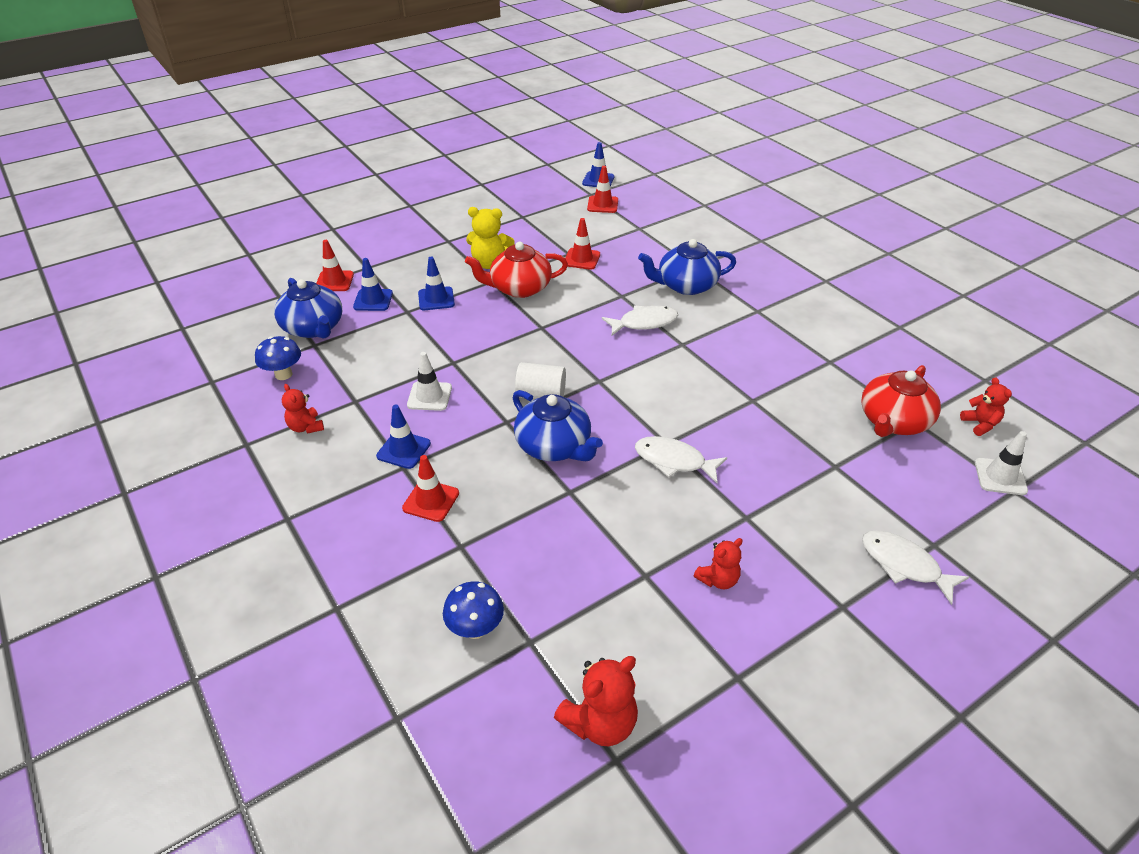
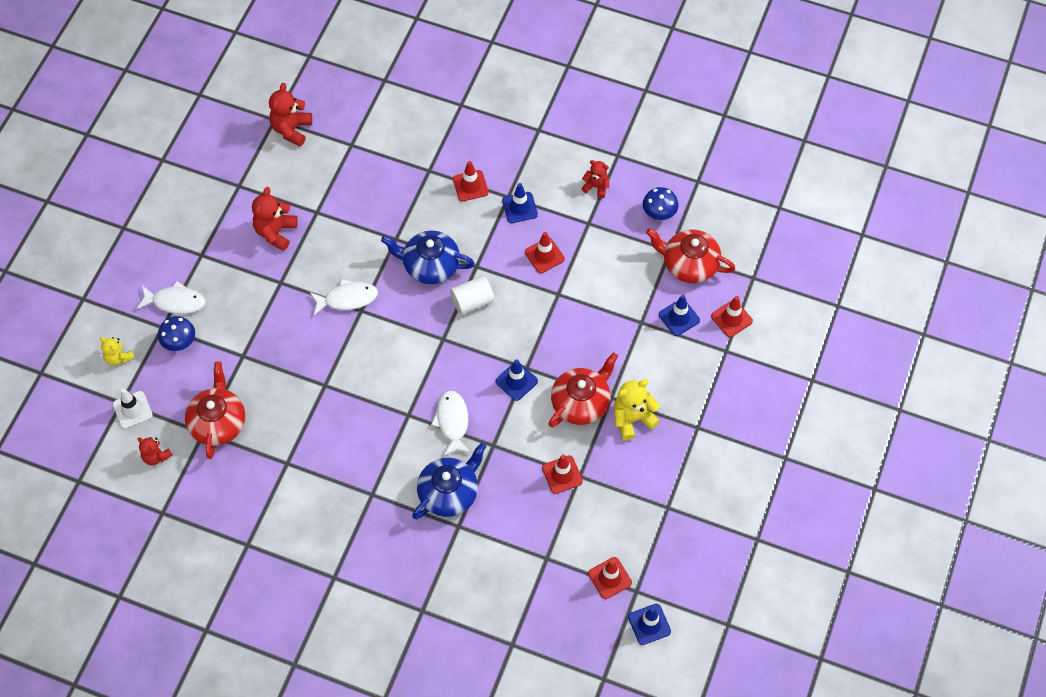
camera: 145 degrees right, 20 degrees up
(313, 328) = (689, 264): blue teapot -> red teapot
(429, 396) = (544, 255): white traffic cone -> red traffic cone
(436, 299) = (633, 349): blue traffic cone -> blue traffic cone (516, 381)
(475, 629) = (383, 135): blue mushroom -> blue mushroom (180, 343)
(644, 323) = (452, 422): white fish -> white fish turned 135 degrees clockwise
(718, 579) = (276, 232): red teddy bear -> red teddy bear, size x1.59
(1008, 538) = (118, 358): none -> yellow teddy bear

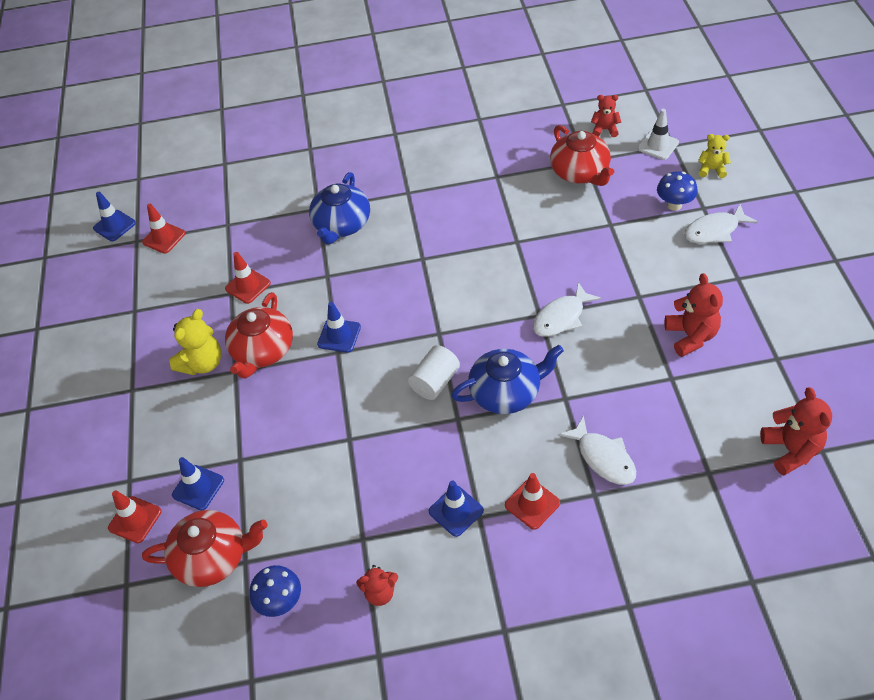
camera: 155 degrees right, 10 degrees down
(452, 422) = (377, 273): white fish -> white fish (603, 458)
(544, 255) = (390, 471): red traffic cone -> none

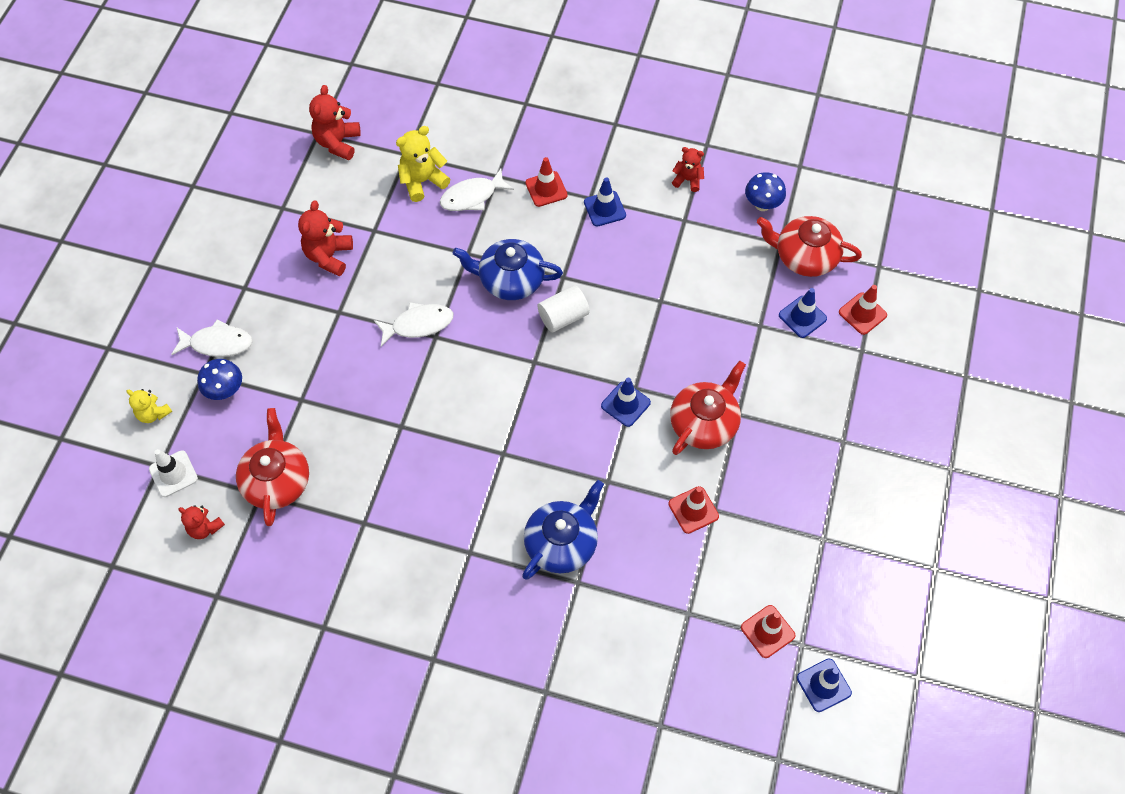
camera: 160 degrees left, 10 degrees up
(203, 363) = (766, 437): yellow teddy bear -> yellow teddy bear (422, 181)
(603, 458) = (472, 196): white fish -> white fish turned 105 degrees counterclockwise

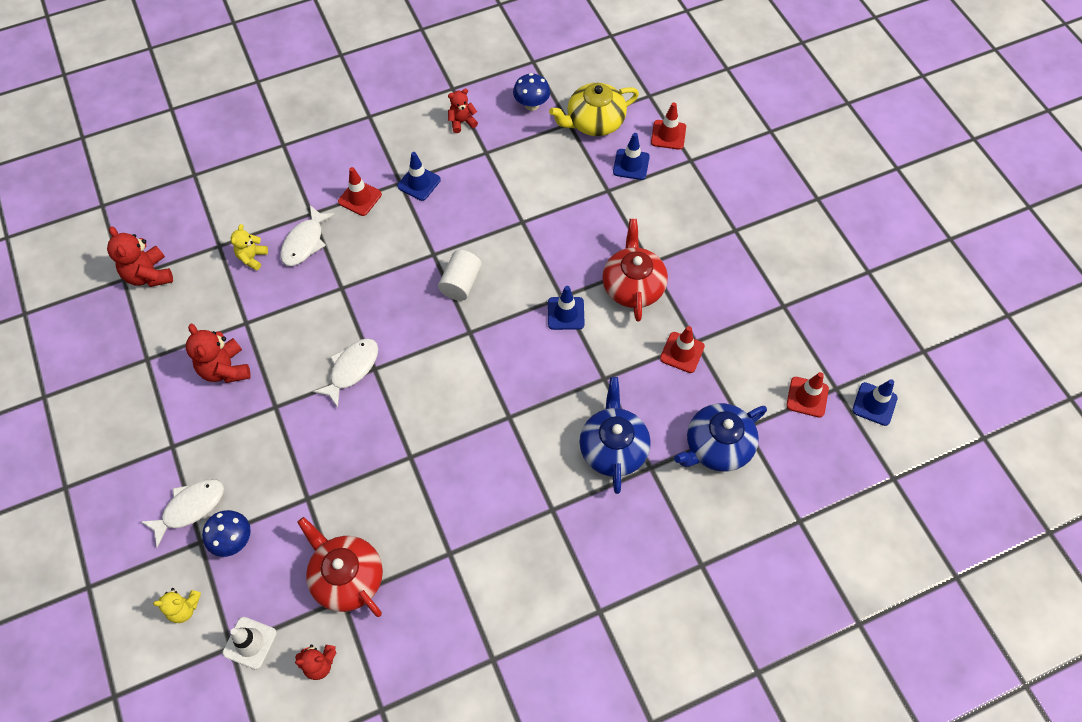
camera: 40 degrees left, 0 degrees up
(422, 181) = (252, 257): yellow teddy bear -> yellow teddy bear, size x0.63
(510, 280) = (394, 284): blue teapot -> blue teapot (717, 446)
(804, 257) = (594, 122): red teapot -> yellow teapot

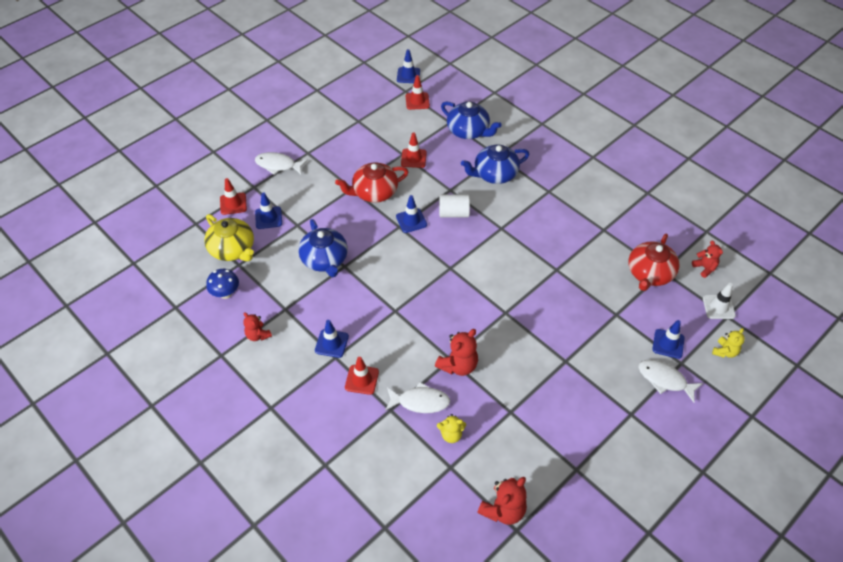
camera: 110 degrees left, 10 degrees down
(184, 608) = (725, 351): yellow teddy bear -> yellow teddy bear turned 60 degrees clockwise
(225, 369) = (555, 407): red teddy bear -> red teddy bear (458, 365)
(233, 540) = (668, 344): blue mushroom -> blue traffic cone
(352, 369) = (513, 325): white fish -> white fish (278, 165)
(461, 283) = (413, 285): white cylinder -> white cylinder (453, 213)
(540, 205) = (325, 260): none -> blue teapot

